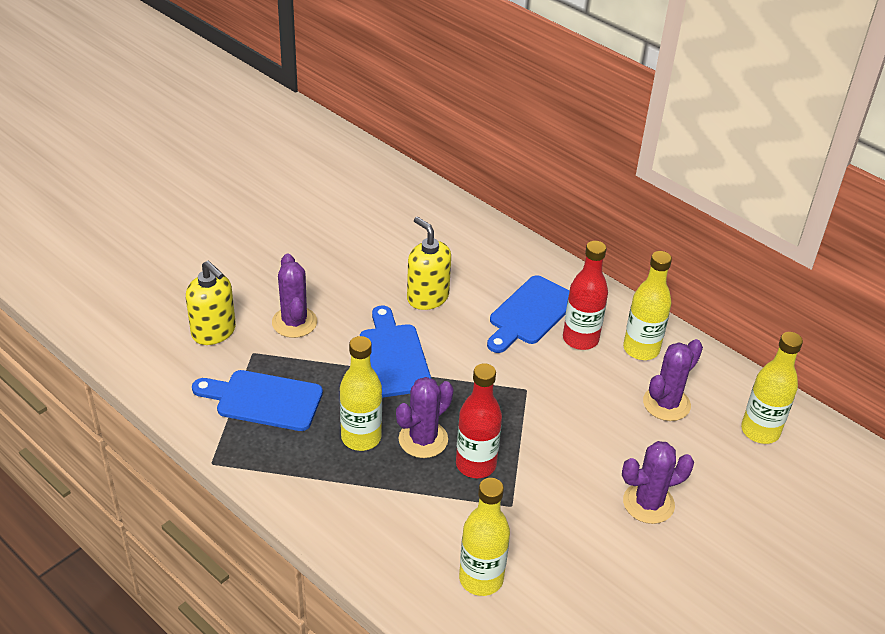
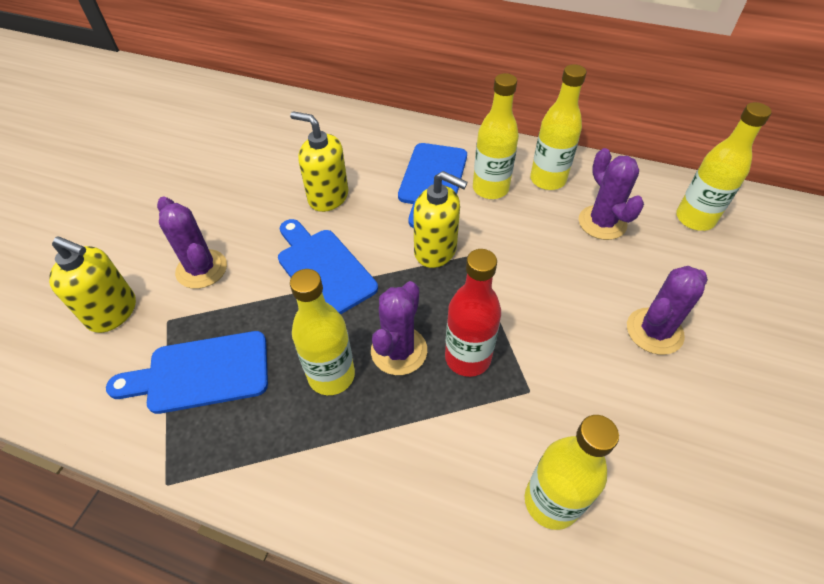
camera: 20 degrees left, 10 degrees up
(498, 375) = (435, 250): none -> yellow soap dispenser
(580, 339) = (490, 189): red bottle -> yellow bottle
(666, 404) = (602, 223): purple cactus -> purple cactus turned 45 degrees counterclockwise

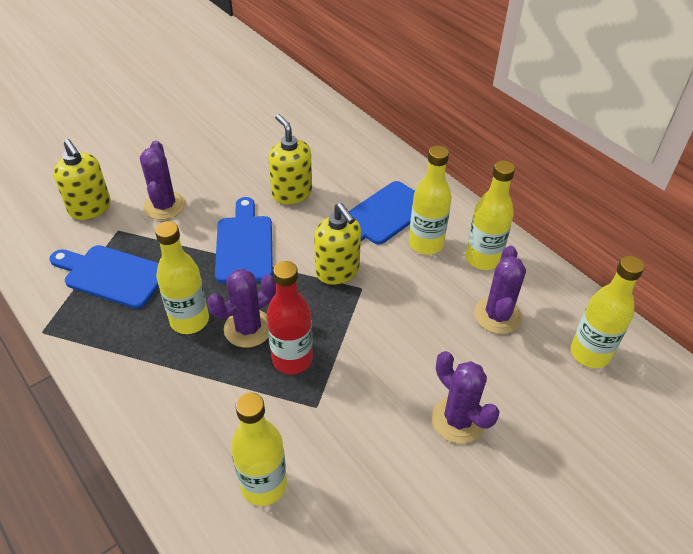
camera: 30 degrees right, 5 degrees down
(654, 331) = (458, 420): purple cactus -> purple cactus turned 60 degrees clockwise

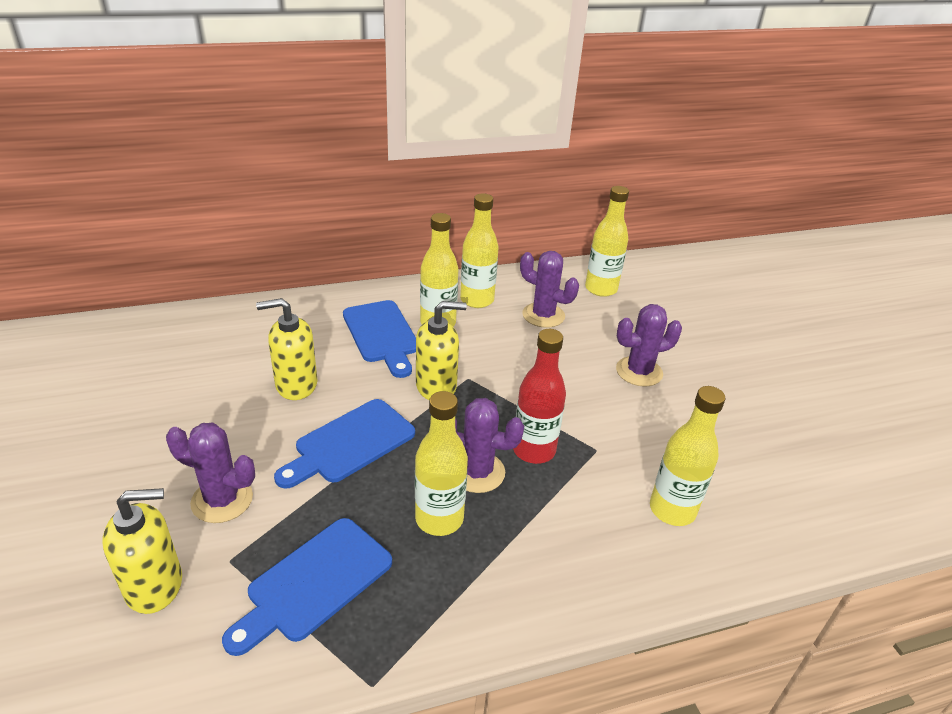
camera: 70 degrees left, 10 degrees down
(244, 245) = (350, 443): blue cutting board -> blue cutting board turned 60 degrees counterclockwise
(248, 328) = (477, 472): purple cactus -> purple cactus turned 60 degrees counterclockwise

